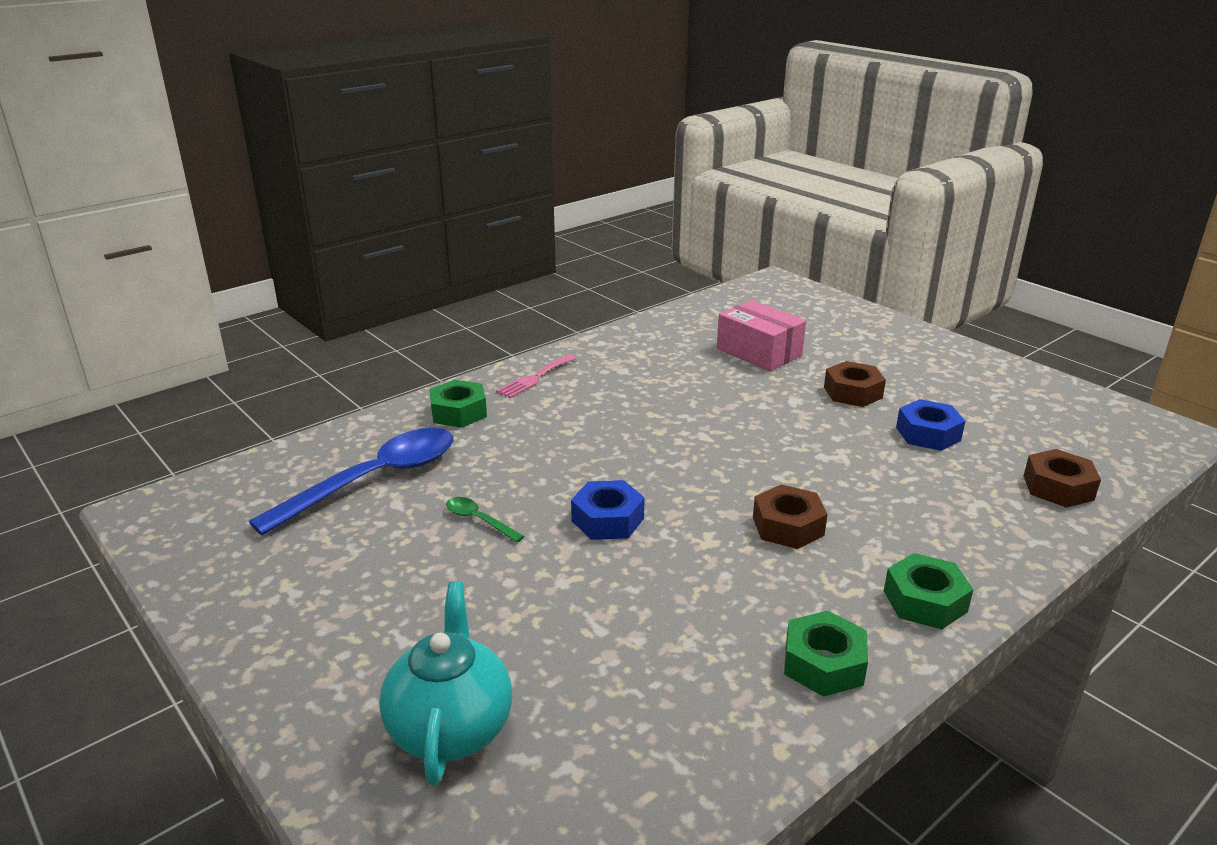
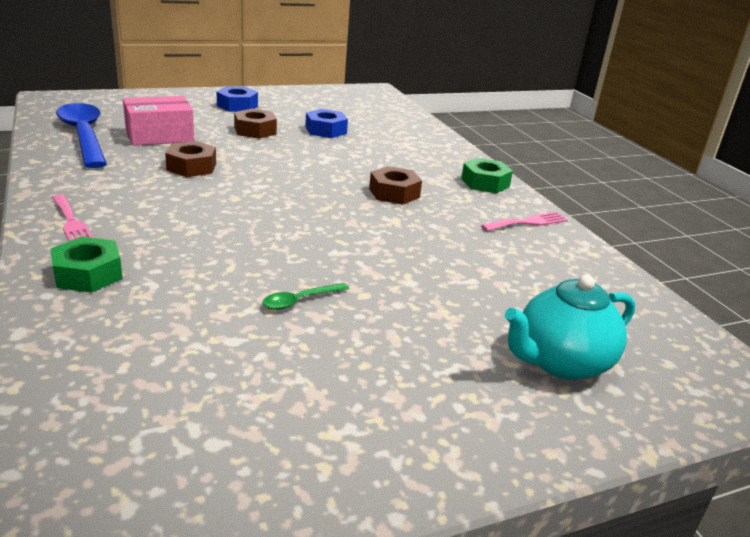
camera: 75 degrees left, 0 degrees up
(374, 480) = (173, 347): blue spoon -> blue spoon (84, 135)
(450, 727) = (560, 362): turquoise teapot -> turquoise teapot turned 45 degrees counterclockwise
(607, 519) = (342, 246): blue nut -> blue nut (237, 106)
(823, 664) = (528, 222): green nut -> pink fork
(1058, 487) = (405, 124): brown nut -> brown nut (191, 167)

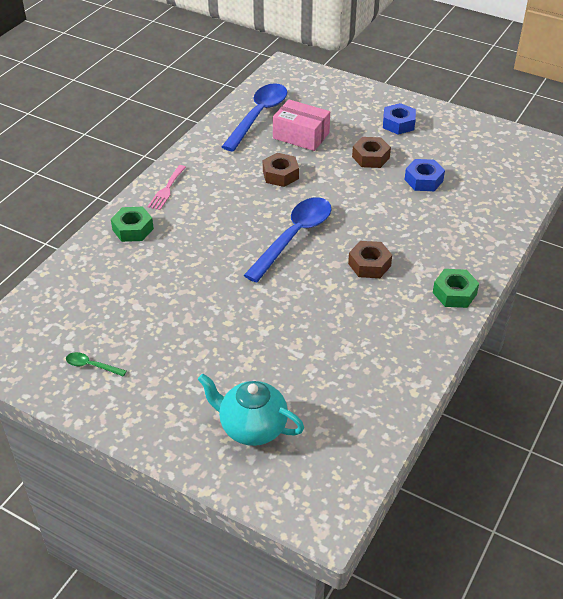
camera: 55 degrees right, 15 degrees up
(293, 202) = (294, 237): none -> blue spoon
(300, 301) = (194, 305): green spoon -> green spoon (91, 366)
(528, 222) = (417, 342): pink fork -> none

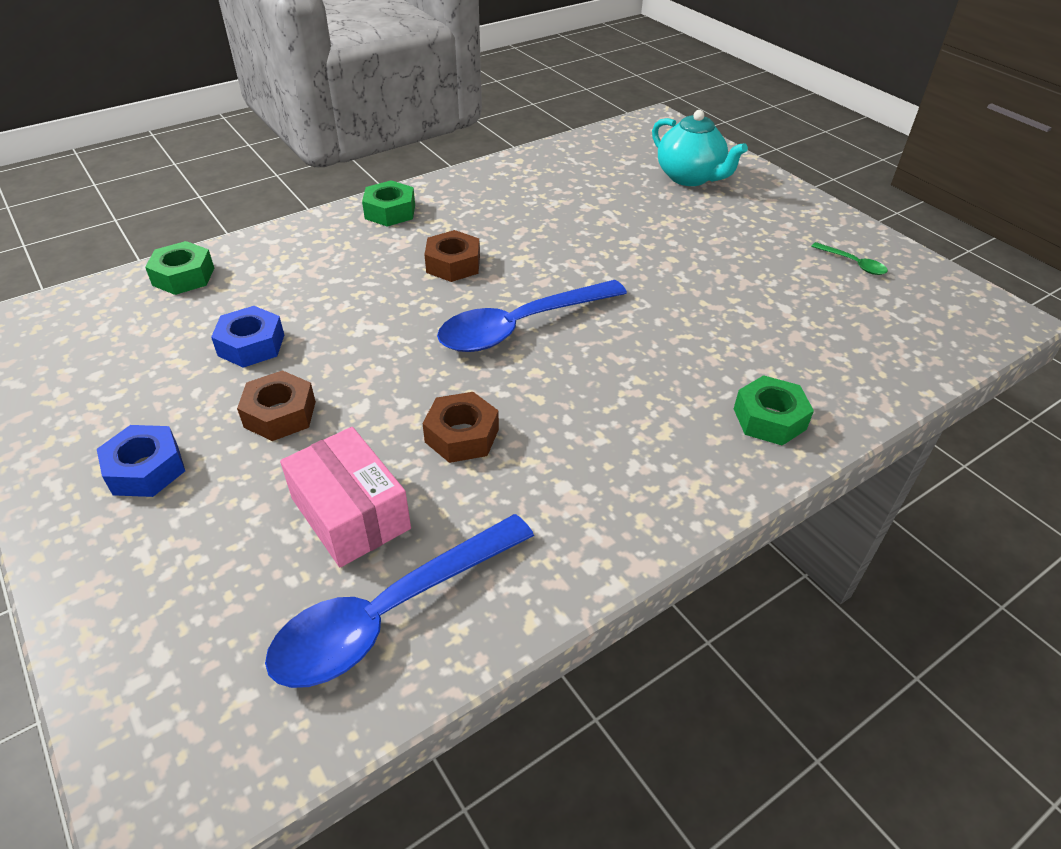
camera: 155 degrees left, 0 degrees up
(166, 189) = (686, 478): pink fork -> none
(512, 202) = (183, 276): none -> green nut

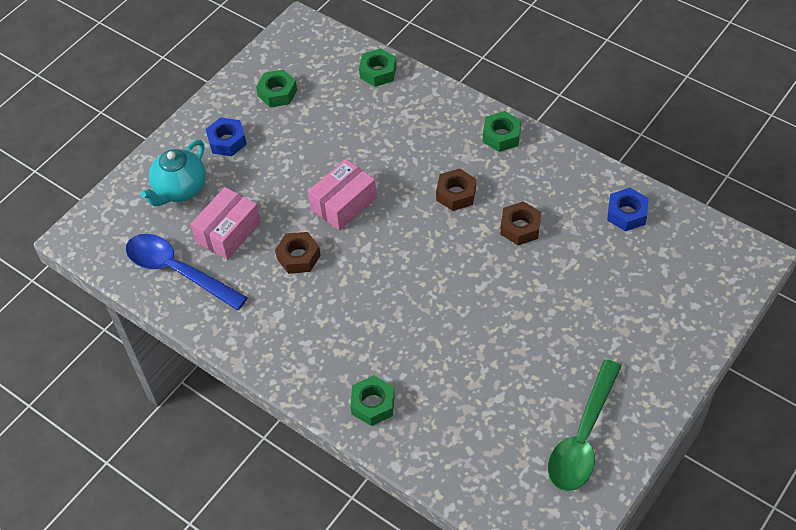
camera: 75 degrees right, 10 degrees up
(108, 383) = (277, 93): none -> green nut
(251, 345) = (331, 134): blue nut -> blue nut (626, 214)
(280, 414) = (283, 173): brown nut -> brown nut (520, 227)
(394, 364) = (344, 204): none -> pink box
(521, 326) = (406, 252): blue spoon -> none
(690, 177) = (660, 303): turquoise teapot -> turquoise teapot (180, 190)
(853, 264) = (583, 437): green spoon -> green spoon, size x2.39

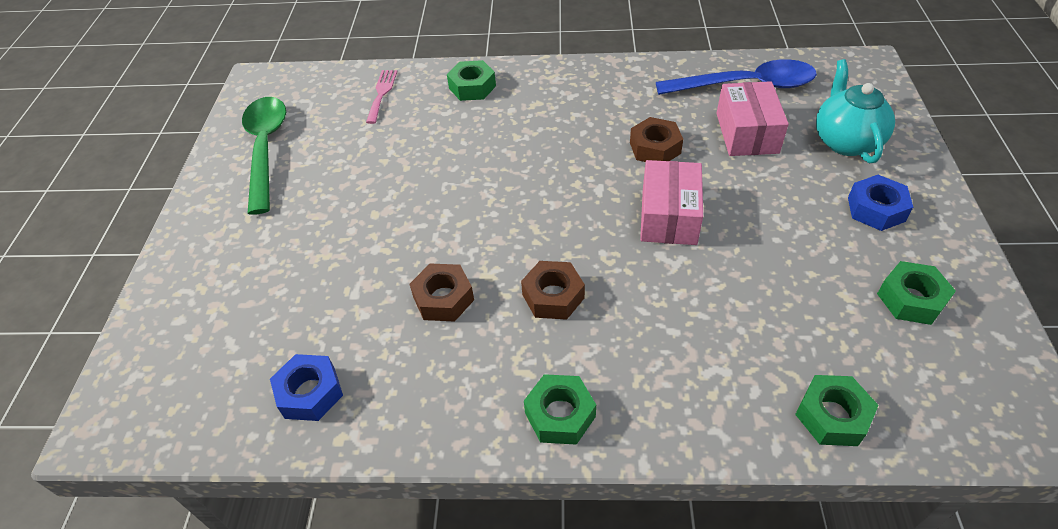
camera: 145 degrees right, 5 degrees down
(452, 447) = (382, 93): none -> pink fork

